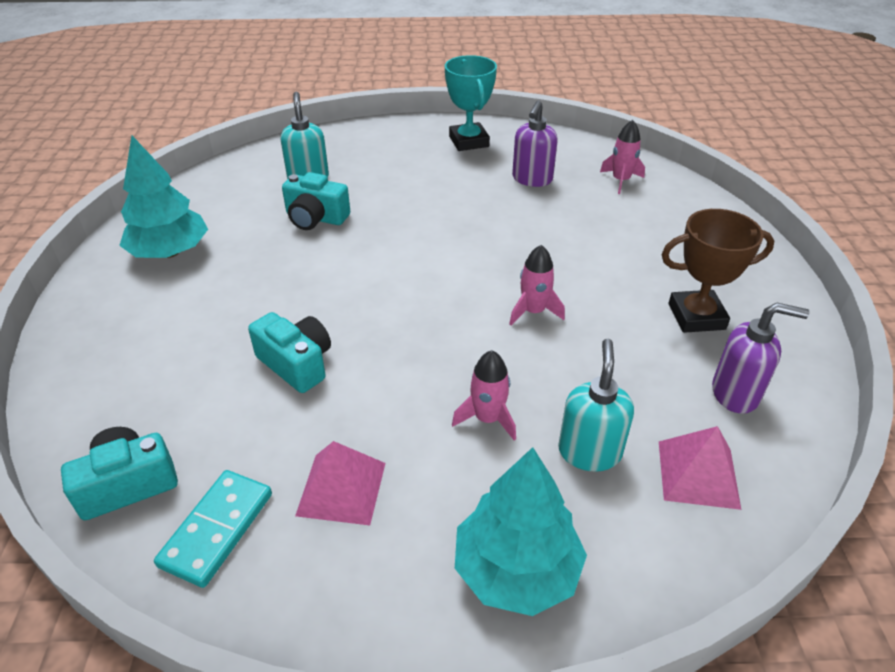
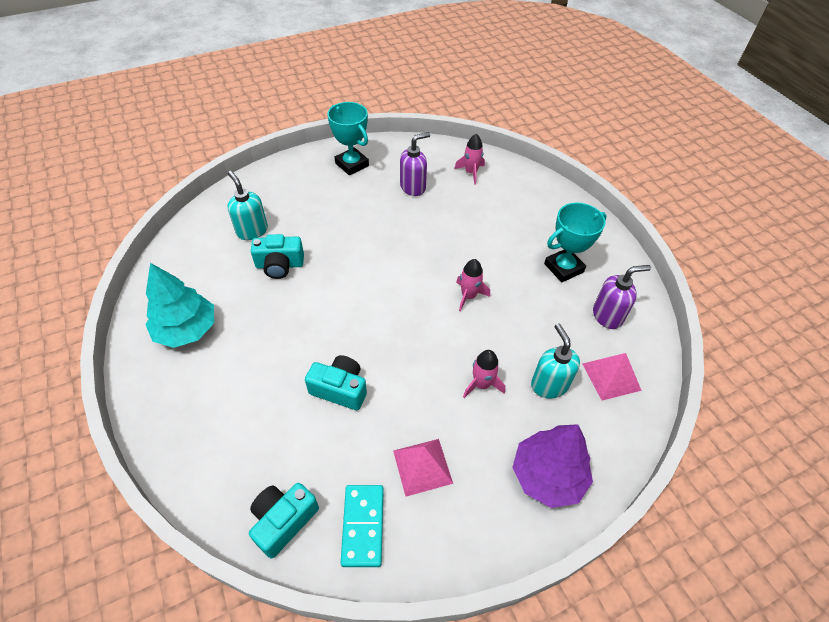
camera: 25 degrees left, 10 degrees up
(516, 570) = (547, 476): turquoise tree -> purple tree
(532, 179) = (413, 187): purple soap dispenser -> purple soap dispenser turned 120 degrees counterclockwise
(696, 316) = (563, 268): brown trophy -> turquoise trophy

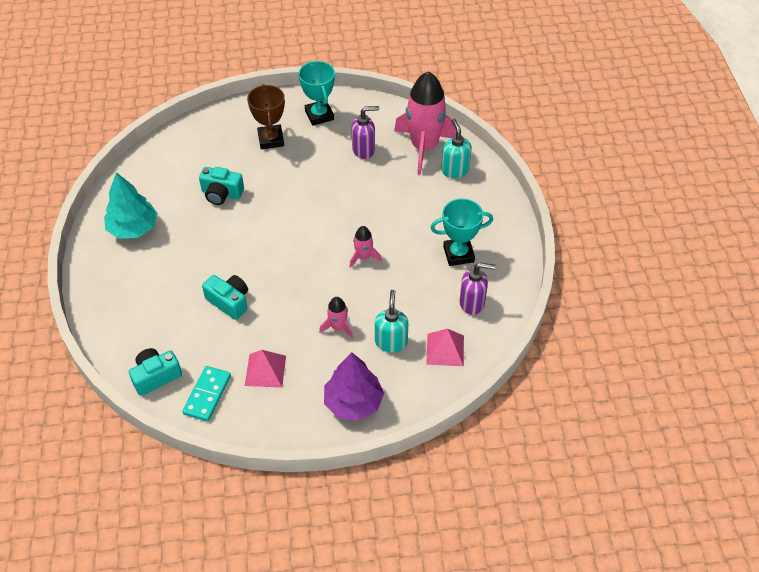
camera: 20 degrees right, 0 degrees up
(252, 231) = (210, 158): turquoise soap dispenser -> turquoise soap dispenser (455, 170)
(311, 198) = (271, 139): none -> brown trophy
(471, 172) = (424, 147): pink rocket -> pink rocket, size x2.22

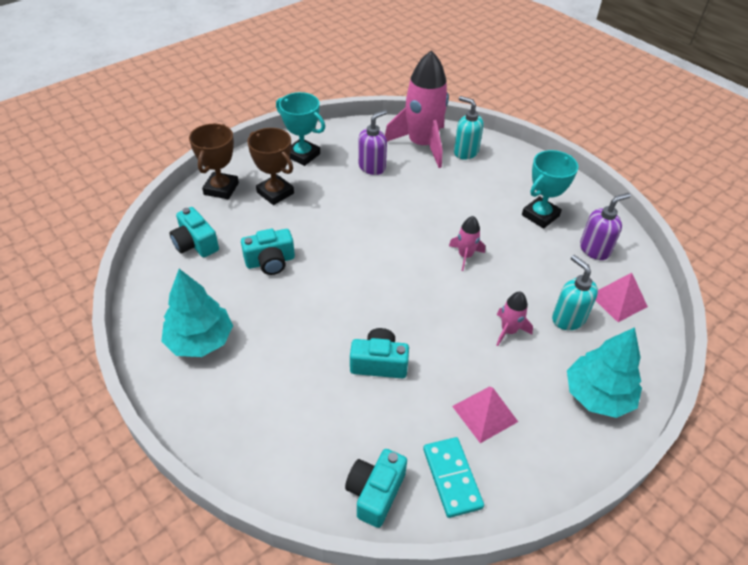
camera: 35 degrees left, 5 degrees down
(184, 156) = (195, 243): none -> turquoise camera
(235, 119) = (221, 189): none -> brown trophy
(353, 402) = (597, 395): purple tree -> turquoise tree

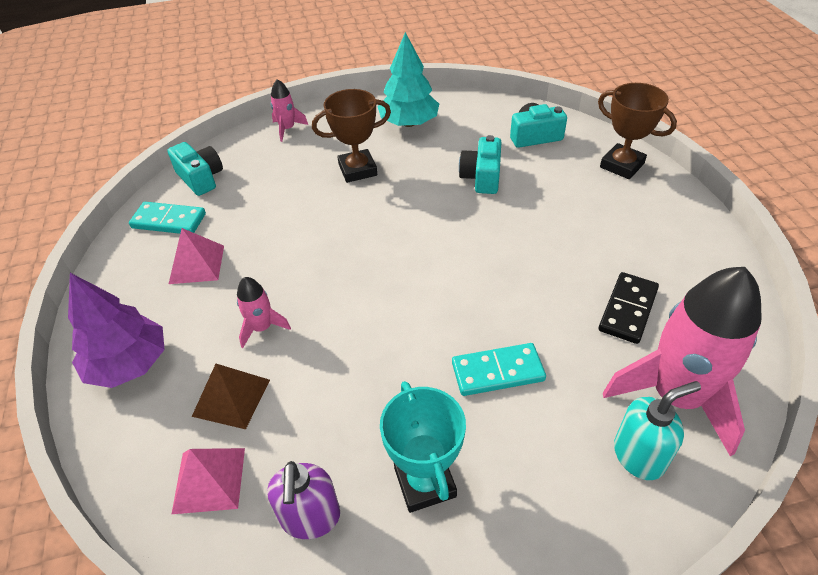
camera: 120 degrees right, 0 degrees up
(275, 193) = (599, 204): brown trophy -> brown trophy (357, 170)
(302, 155) = (677, 245): turquoise trophy -> none
(372, 167) = (628, 310): purple soap dispenser -> black domino
(379, 363) = (305, 214): turquoise camera -> none
(454, 207) = (497, 372): none -> turquoise domino
(465, 256) = (397, 340): pink rocket -> pink rocket (287, 129)
(568, 318) = (231, 397): turquoise soap dispenser -> brown pyramid
(597, 395) = (129, 364): turquoise tree -> purple tree

